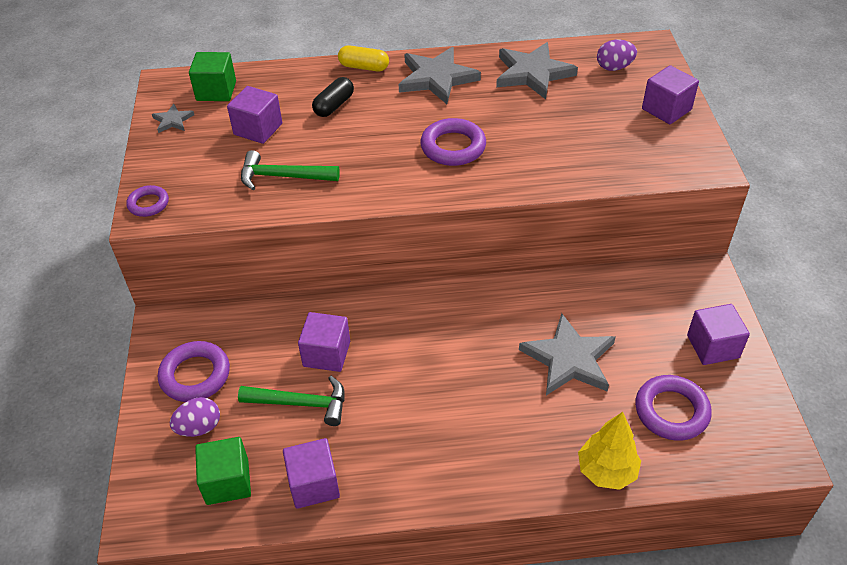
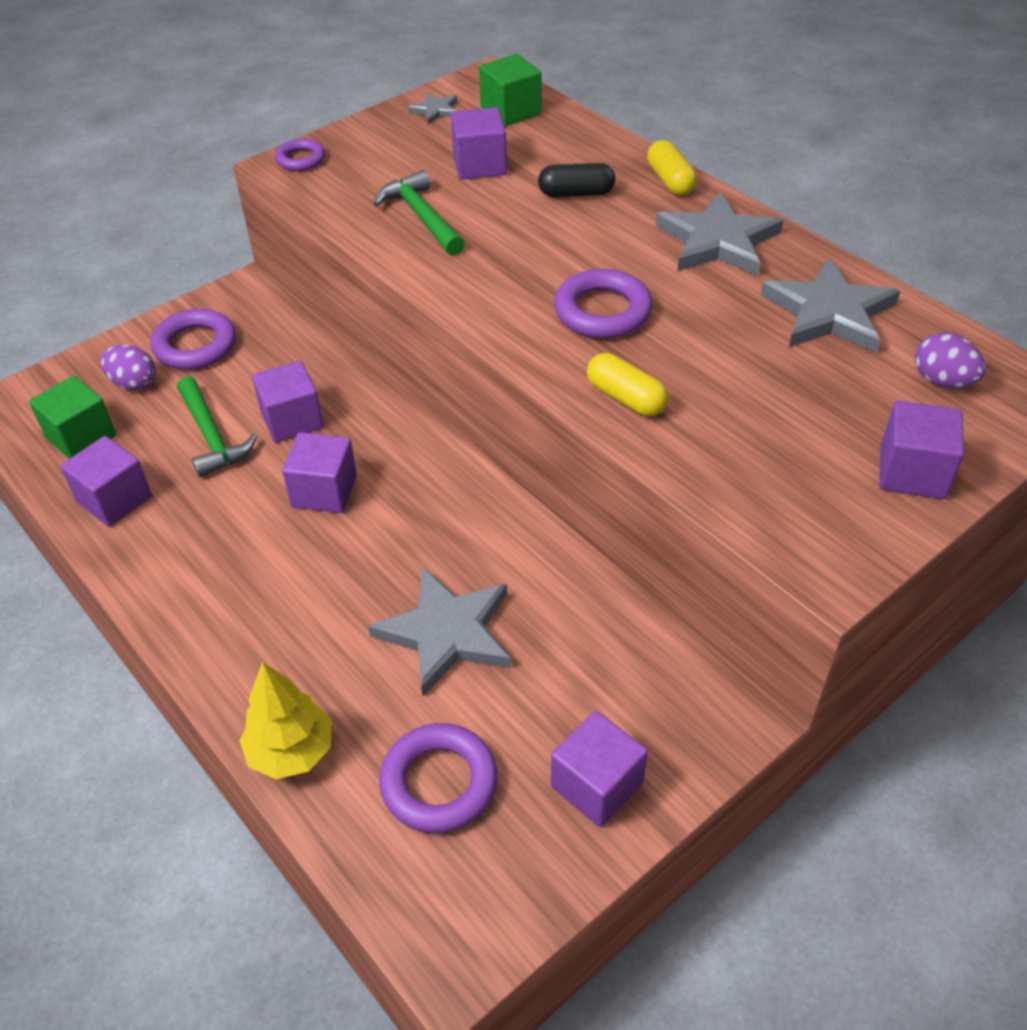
camera: 55 degrees right, 0 degrees up
(407, 365) = (324, 491): none -> purple cube
(532, 173) = (625, 398): none -> yellow capsule

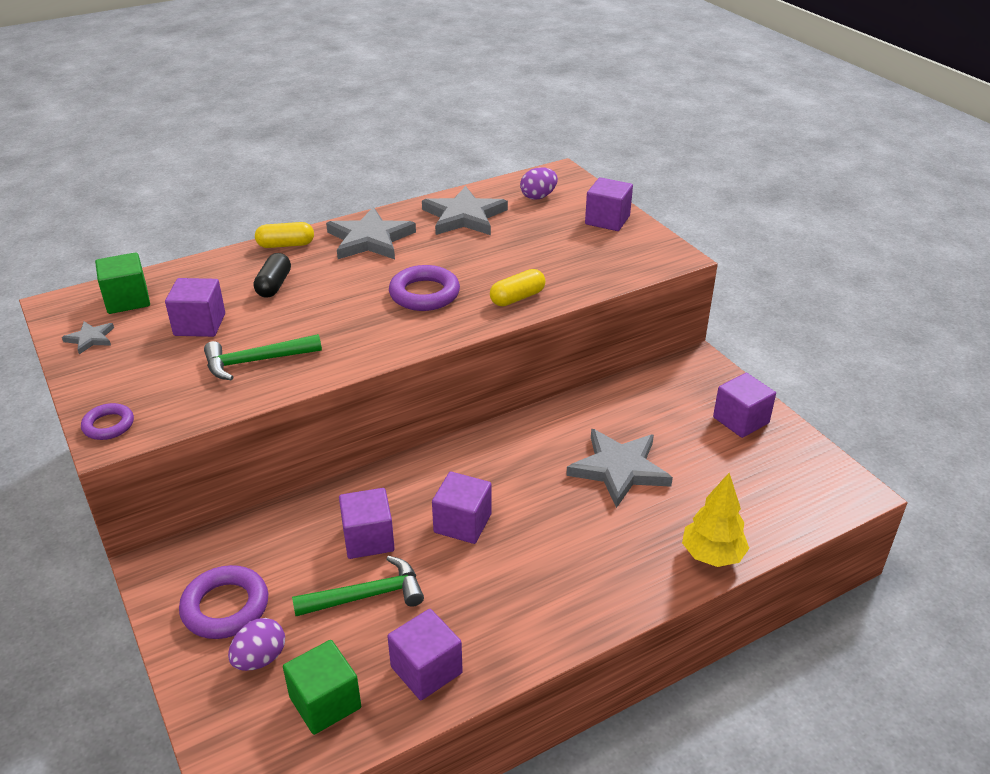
camera: 80 degrees left, 10 degrees down
(439, 783) = (738, 485): purple ring -> none

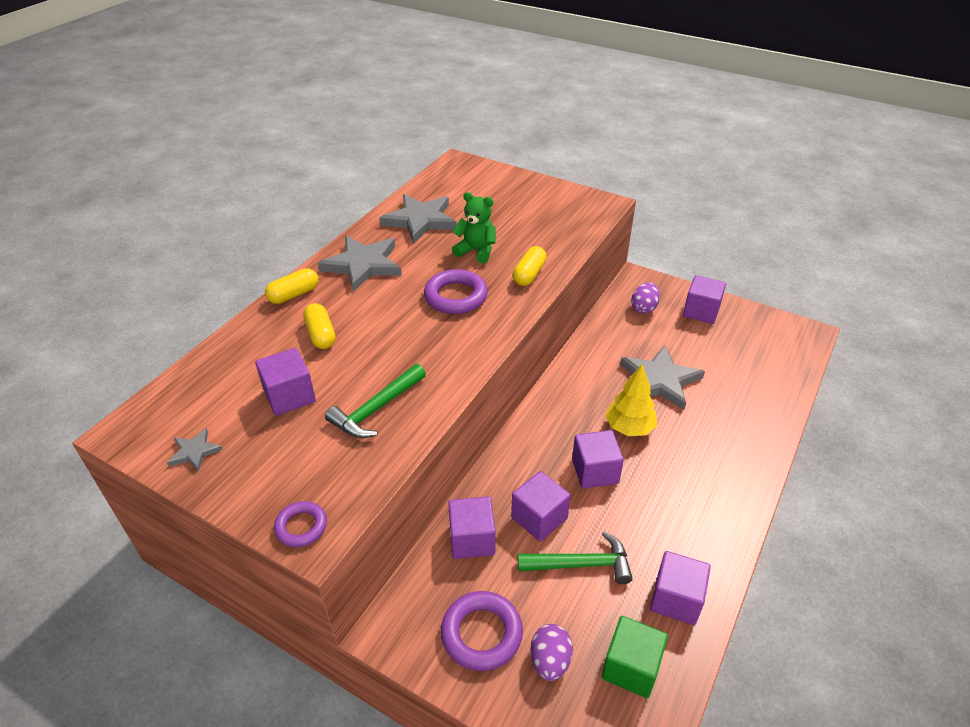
camera: 30 degrees left, 5 degrees up
(127, 300) = (193, 400): green cube -> none
(274, 285) = (321, 334): black capsule -> yellow capsule
(367, 596) = (581, 564): green hammer -> green hammer turned 45 degrees clockwise
(488, 260) = (476, 251): none -> green teddy bear
(538, 197) = (461, 186): purple egg -> purple egg (644, 308)
(607, 220) = (530, 190): purple cube -> purple cube (472, 539)
(712, 555) = (771, 417): yellow tree -> yellow tree (629, 428)

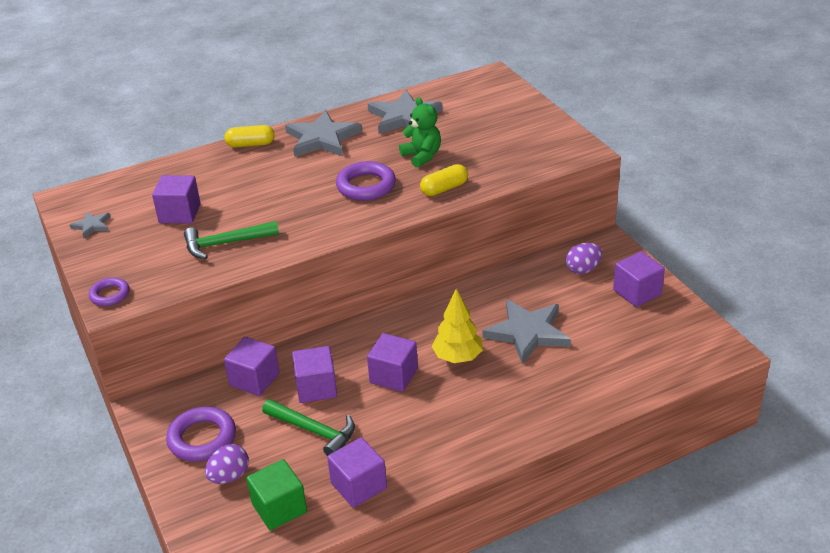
camera: 35 degrees right, 5 degrees down
(321, 334) = (240, 179): yellow capsule -> none

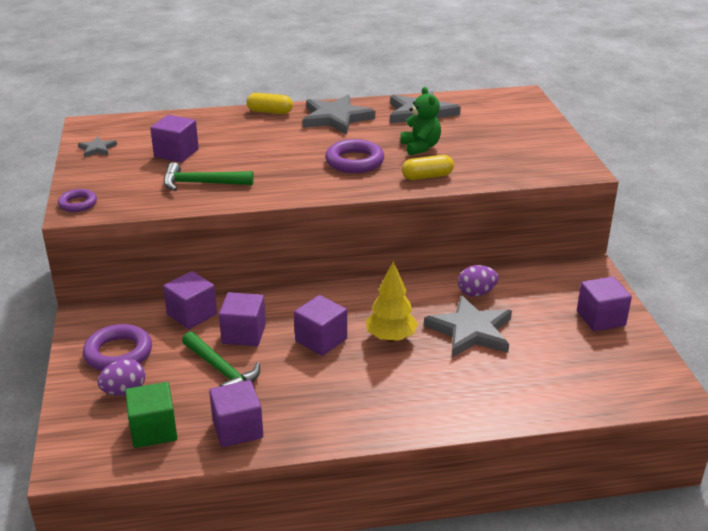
camera: 15 degrees right, 5 degrees down
(583, 269) = (553, 286): purple egg -> purple egg (476, 293)

